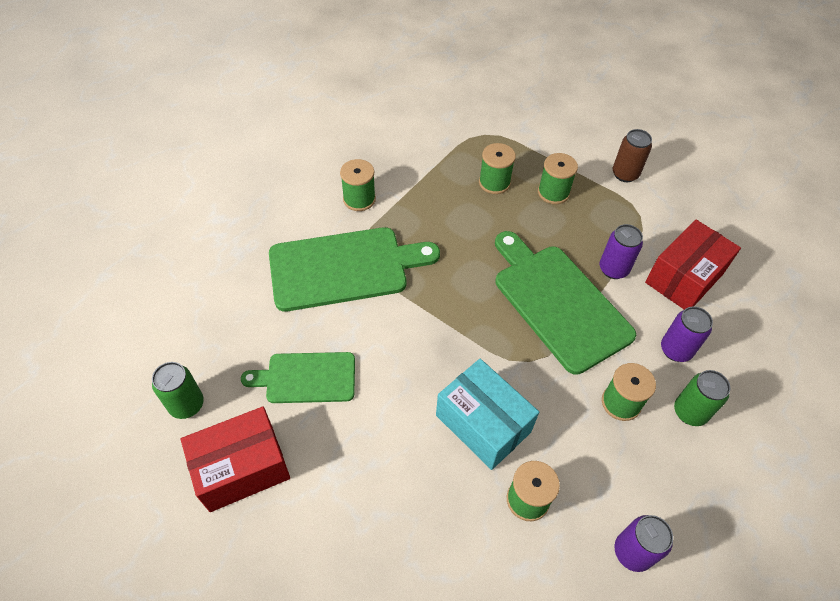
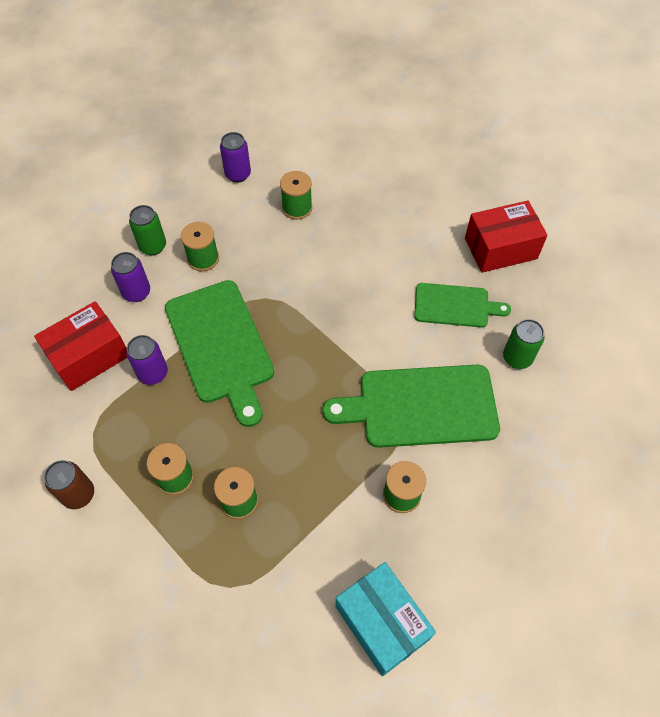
camera: 170 degrees left, 5 degrees up
(186, 405) = (551, 296): green can -> green can (517, 358)
(483, 423) = (316, 257): turquoise box -> turquoise box (381, 623)

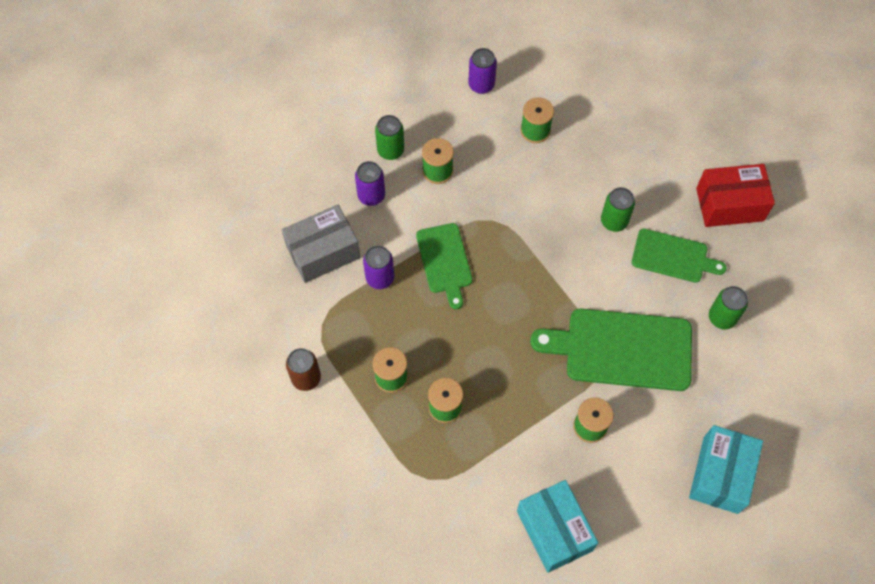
camera: 10 degrees right, 5 degrees up
(89, 356) = (323, 252): red box -> grey box
(221, 346) = (445, 261): green cutting board -> green cutting board, size x0.60
(389, 281) = (614, 221): none -> green can
(552, 524) = (720, 475): none -> turquoise box

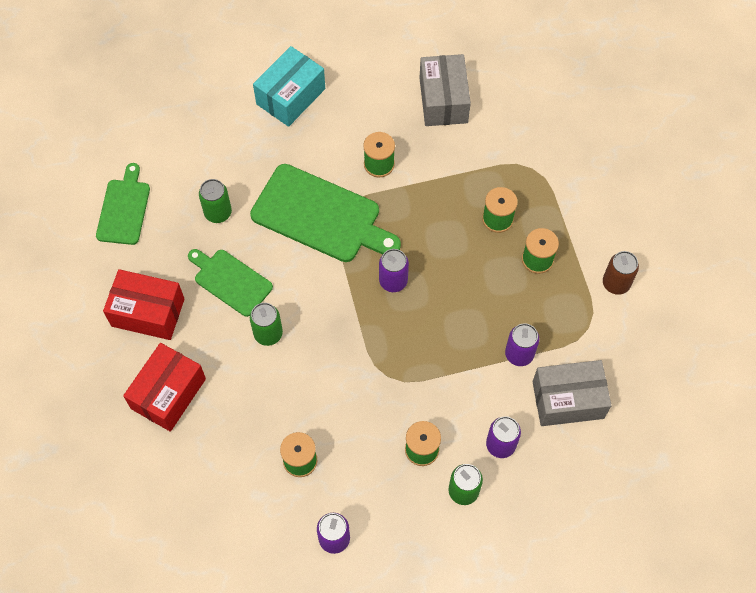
camera: 160 degrees left, 0 degrees up
(445, 261) = (450, 349): green cutting board -> green cutting board (124, 209)
(523, 307) = (393, 281): none -> purple can
(554, 530) = (443, 100): turquoise box -> grey box
(671, 145) = (168, 393): none -> red box

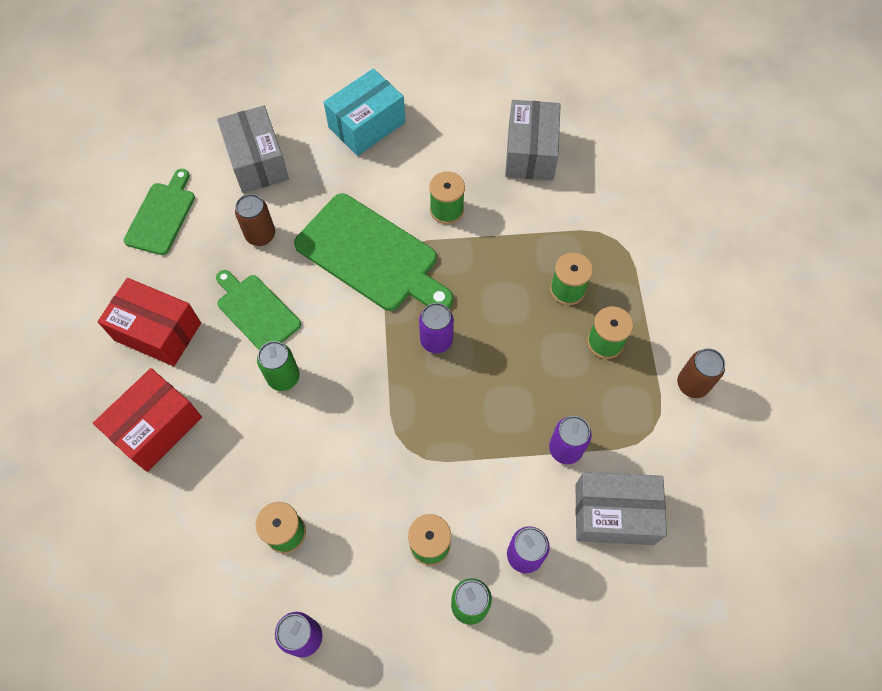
camera: 10 degrees right, 0 degrees up
(198, 146) = (257, 162): none -> grey box
(218, 213) = (260, 235): green can -> brown can

